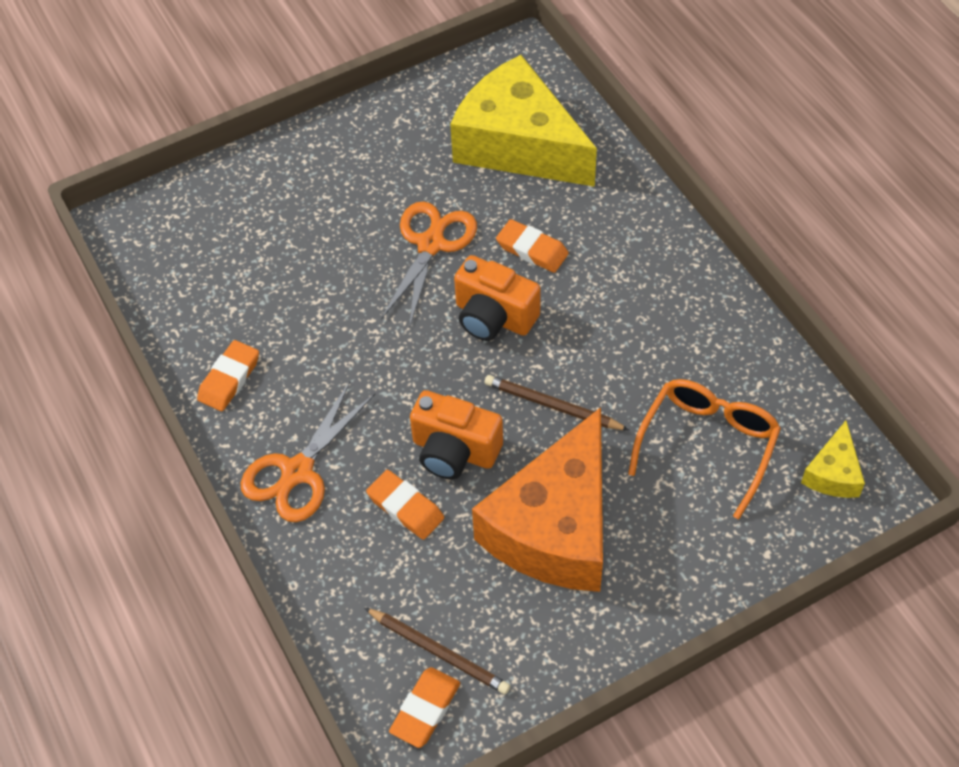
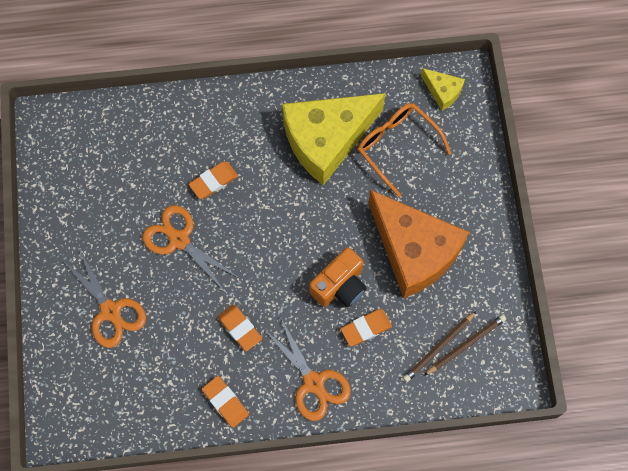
camera: 70 degrees left, 15 degrees up
(302, 212) = (110, 311): none -> orange scissors
(425, 709) = (497, 365): orange eraser -> orange eraser (240, 328)
(493, 317) = (254, 225): orange camera -> none
(518, 145) = (124, 154): yellow cheese -> yellow cheese (327, 139)
(553, 406) = (334, 218): brown pencil -> brown pencil (439, 347)

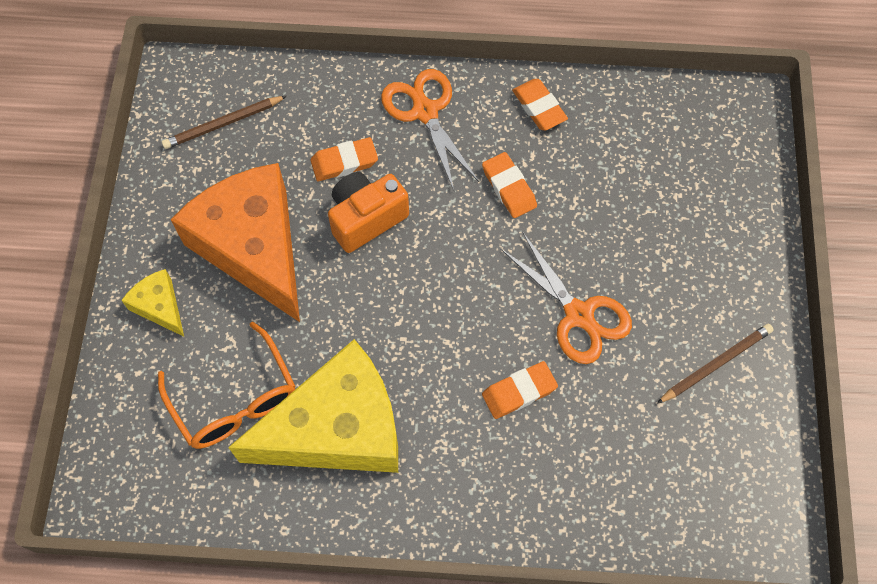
camera: 170 degrees left, 5 degrees down
(110, 311) = (680, 236): orange scissors -> none
(439, 347) = (258, 126): brown pencil -> brown pencil (715, 364)
(442, 91) = (138, 476): yellow cheese -> yellow cheese (160, 307)

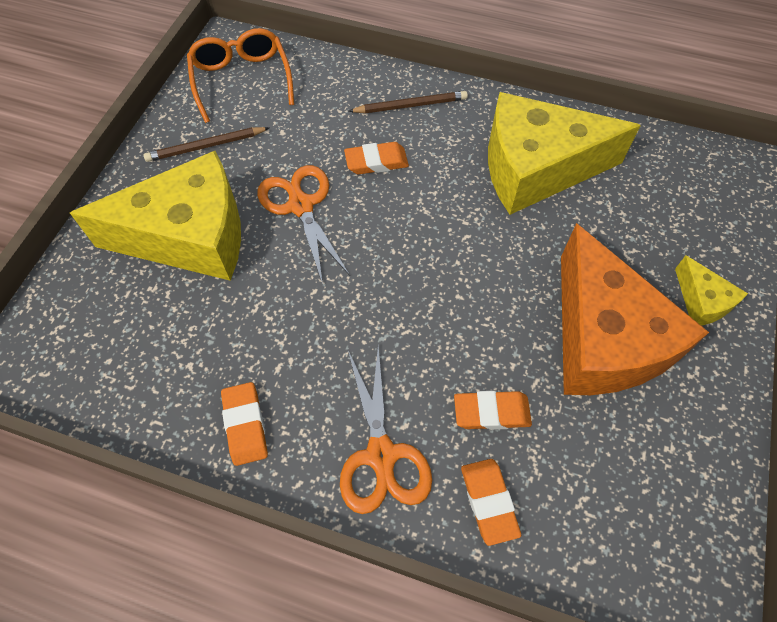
camera: 165 degrees left, 5 degrees down
(223, 124) = (637, 504): brown pencil -> brown pencil (410, 105)
(234, 399) = (625, 208): orange glasses -> orange glasses (242, 80)
(366, 219) = (478, 340): orange camera -> none
(509, 188) = (318, 337): orange eraser -> orange eraser (489, 501)
(672, 253) = (189, 236): none -> yellow cheese

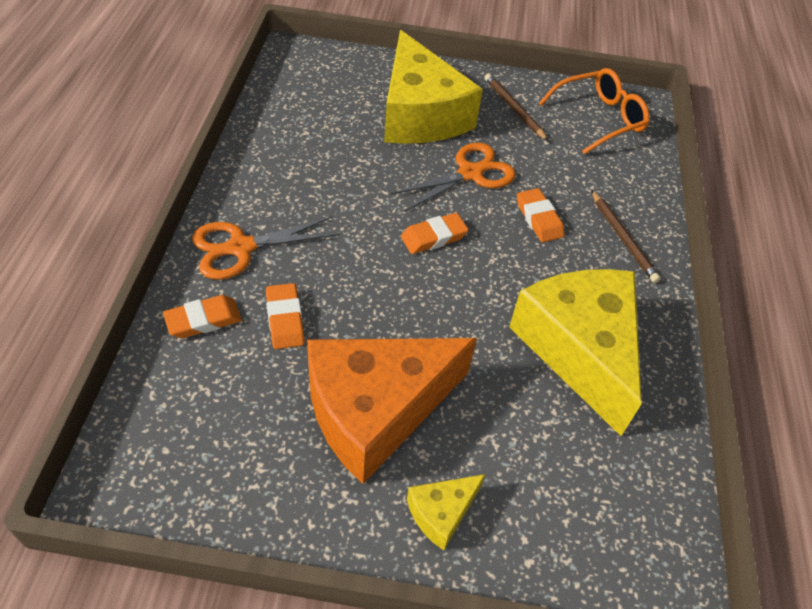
camera: 75 degrees right, 10 degrees down
(245, 425) = (260, 168): orange eraser -> orange eraser (433, 237)

